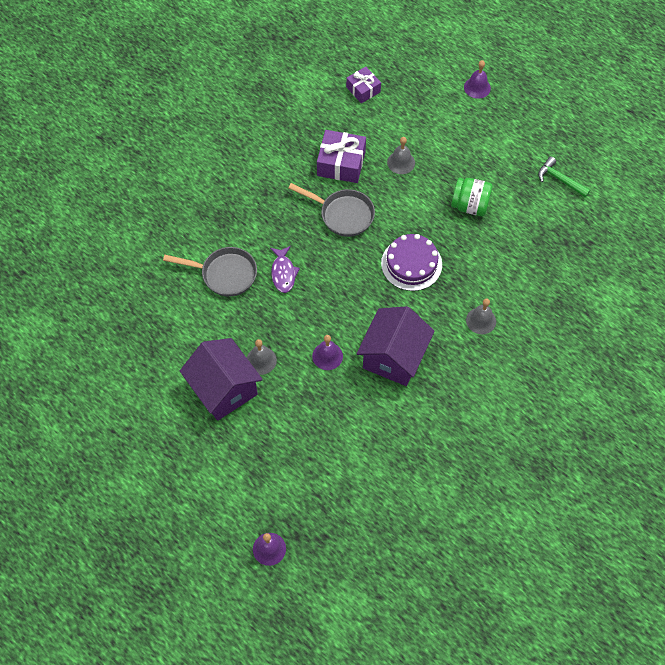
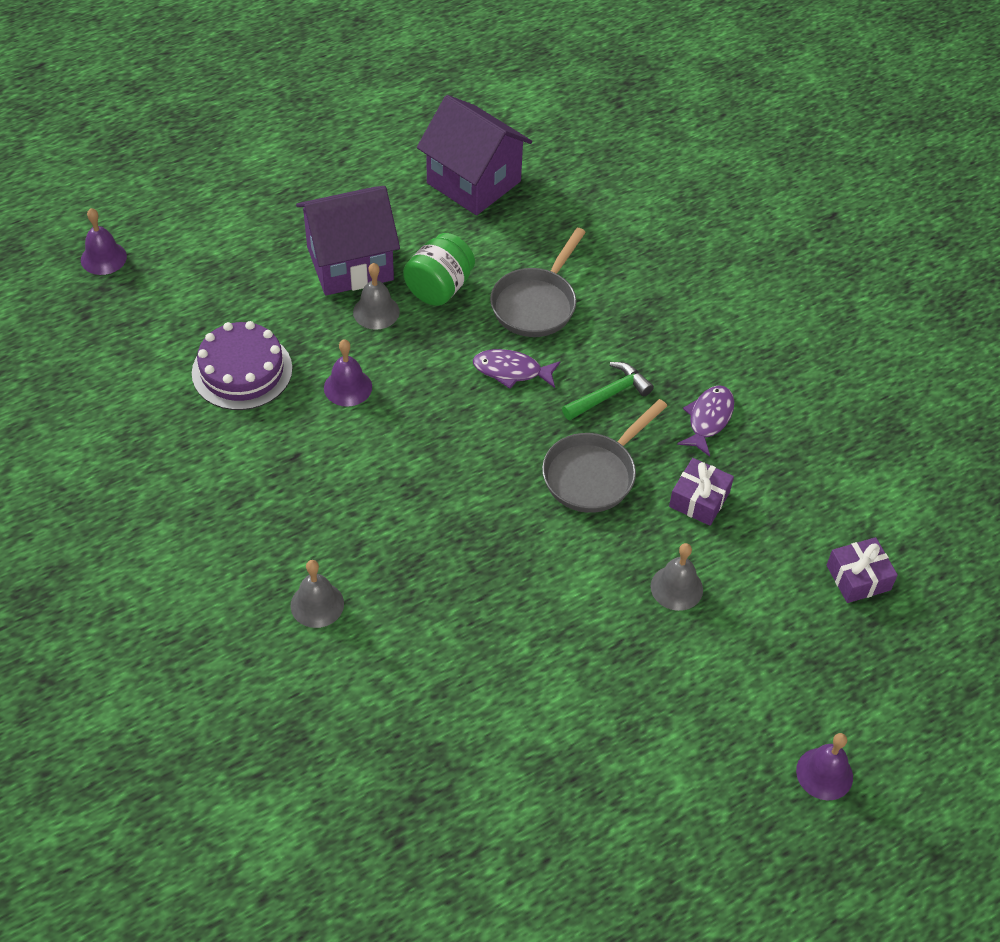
camera: 105 degrees right, 10 degrees down
(284, 169) = (708, 419): none -> purple fish
(341, 163) = (699, 499): purple gift -> purple gift, size x0.64
(393, 357) = (307, 466): purple house -> purple house (474, 182)
(411, 264) = (463, 540): purple cake -> purple cake (242, 371)
(470, 205) = (550, 666): green jar -> green jar (439, 288)
(560, 179) = (558, 844): green hammer -> green hammer (609, 394)

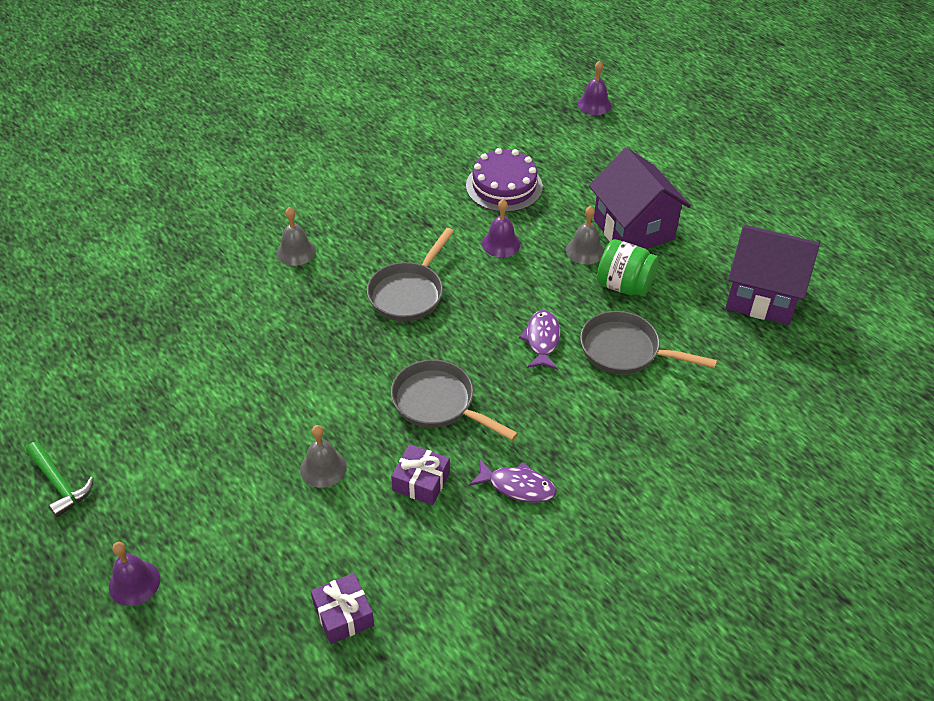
camera: 85 degrees right, 5 degrees down
(416, 486) = (409, 293): none -> grey pan
(474, 182) = (762, 296): purple house -> purple house turned 75 degrees clockwise
(609, 394) = (530, 409): green hammer -> green hammer (59, 484)

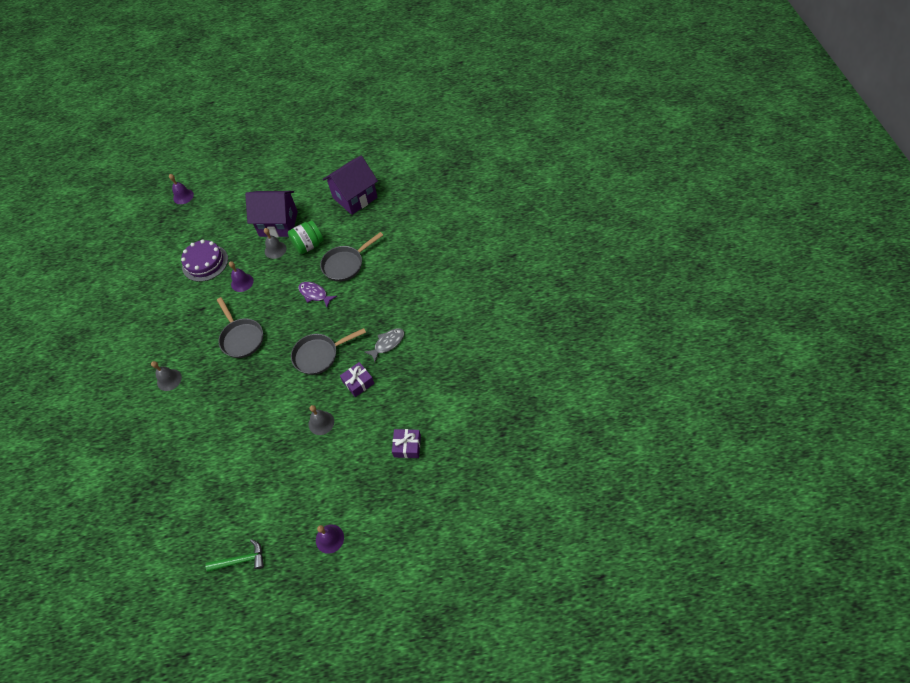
camera: 55 degrees left, 10 degrees up
(517, 486) = (387, 344): purple fish -> grey fish

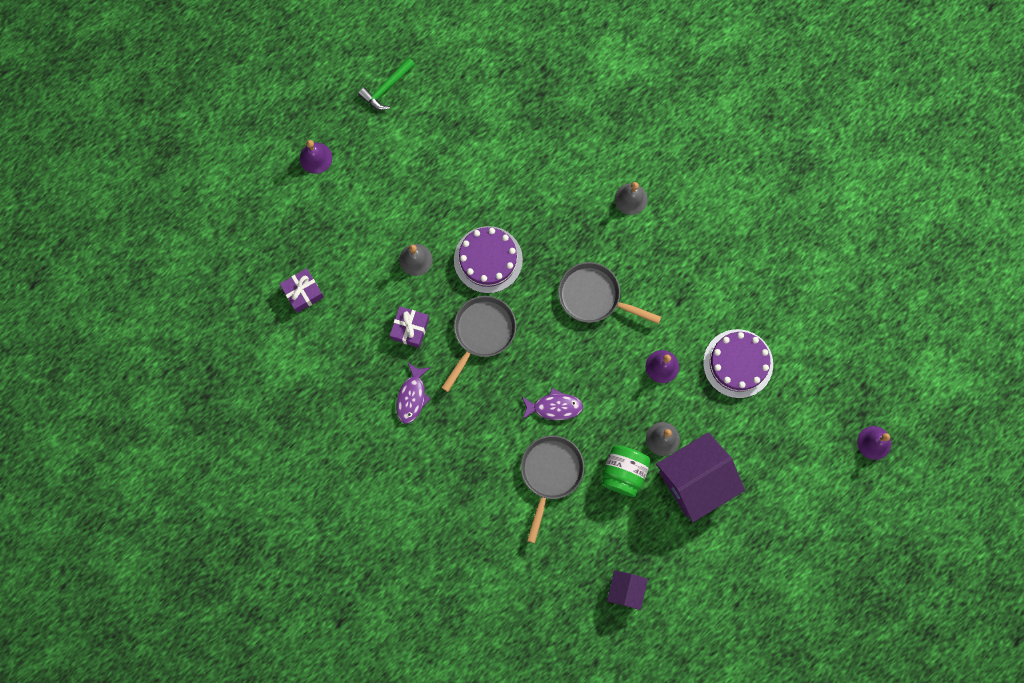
camera: 140 degrees right, 20 degrees up
(279, 395) = (488, 259): none -> purple cake
(355, 197) = (625, 590): purple house -> purple house, size x0.51
(387, 344) = (412, 396): grey fish -> purple fish

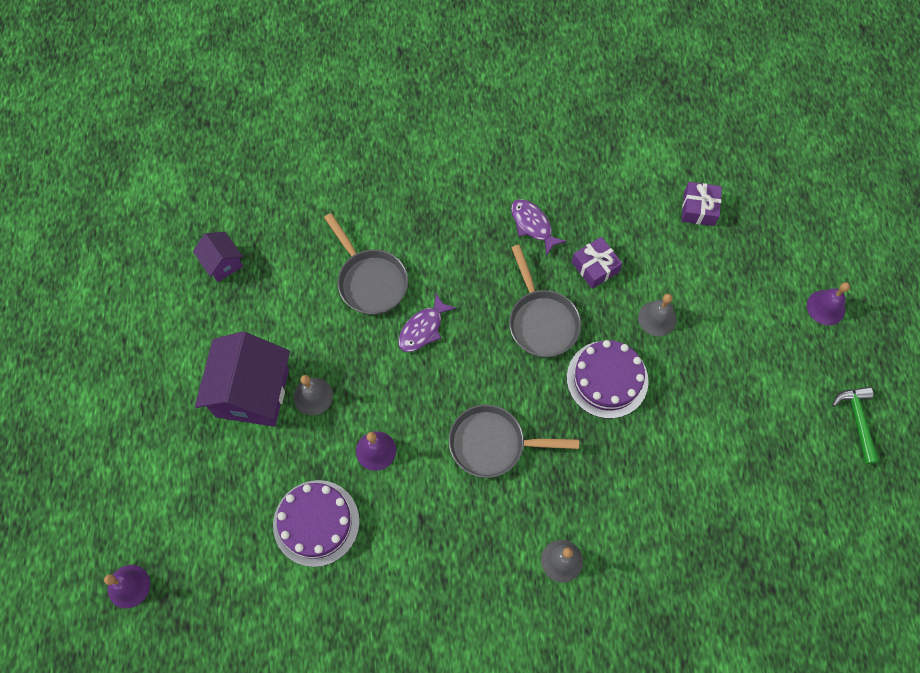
camera: 130 degrees right, 10 degrees down
(594, 296) = (493, 444): grey pan -> grey pan turned 150 degrees counterclockwise
(623, 472) = (315, 340): green jar -> none

